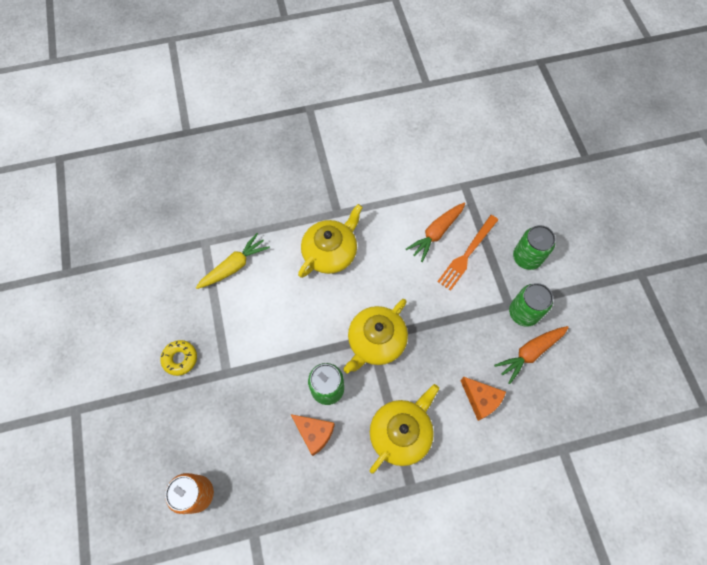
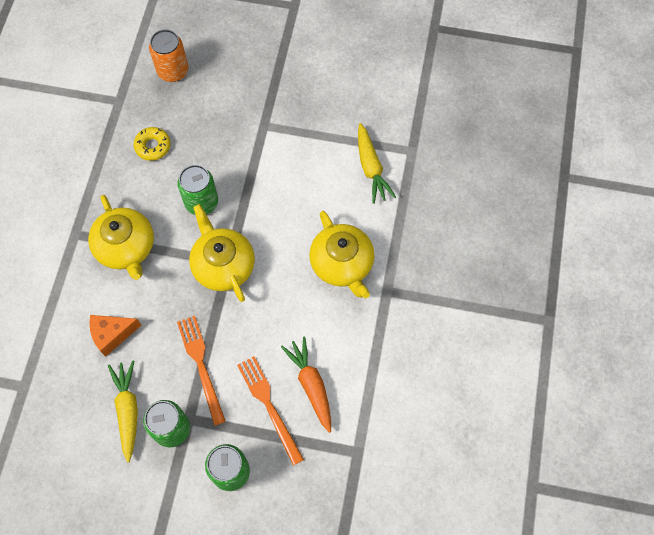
camera: 115 degrees right, 0 degrees up
(180, 359) = (298, 93): yellow donut -> yellow donut (153, 146)
(314, 433) = (168, 175): orange cheese -> none
(465, 316) = (201, 365): none -> orange fork
(530, 353) = (128, 410): orange carrot -> yellow carrot

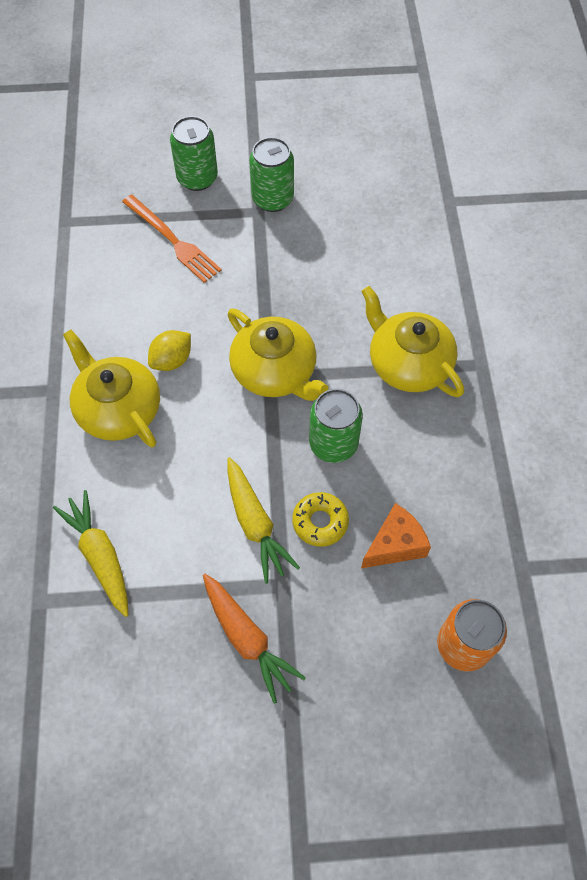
camera: 165 degrees right, 5 degrees down
(112, 334) = (378, 268): orange cheese -> orange cheese (395, 544)
(128, 410) = (327, 204): yellow carrot -> yellow carrot (255, 524)
(153, 146) = (436, 507): yellow donut -> yellow donut (320, 522)
(201, 365) = (263, 261): orange fork -> none
(295, 293) = (172, 360): none -> yellow lemon
(311, 385) = (129, 269): orange carrot -> orange carrot (247, 638)

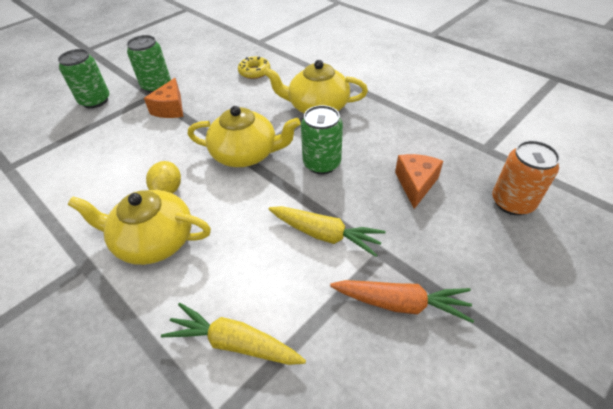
camera: 40 degrees left, 15 degrees down
(173, 240) = (106, 134): orange fork -> none
(258, 248) = (170, 108): none -> orange cheese
(320, 522) = (362, 204): yellow donut -> yellow donut (254, 72)

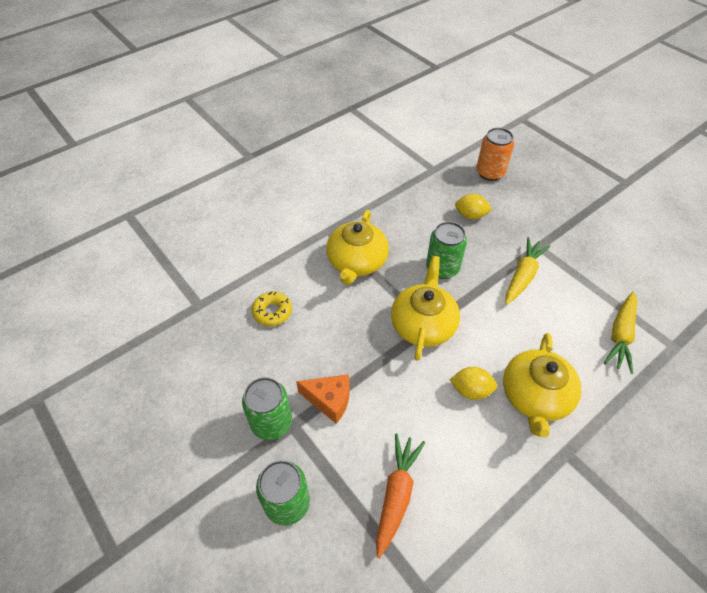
camera: 85 degrees left, 5 degrees up
(400, 303) = (577, 245): orange carrot -> orange carrot (396, 495)
(415, 184) = (470, 215): orange cheese -> yellow lemon

